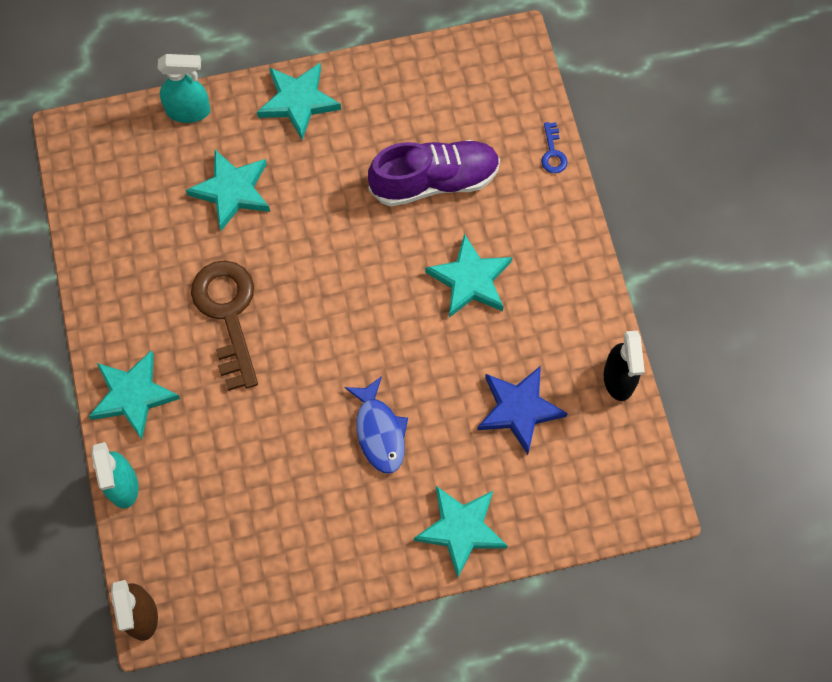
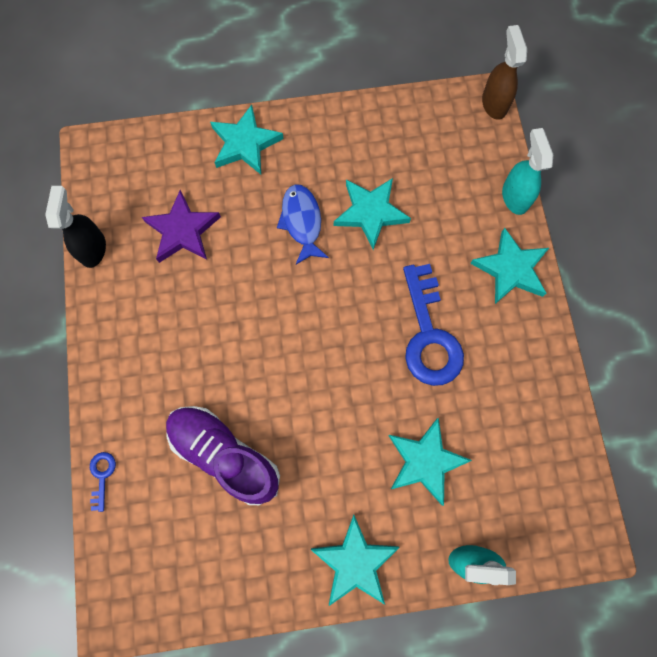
camera: 175 degrees left, 5 degrees up
(228, 314) = (429, 335): brown key -> blue key
(434, 181) = (224, 454): purple shoe -> purple shoe turned 45 degrees clockwise
(470, 280) = (205, 349): turquoise star -> turquoise star (370, 213)
(519, 409) = (183, 230): blue star -> purple star

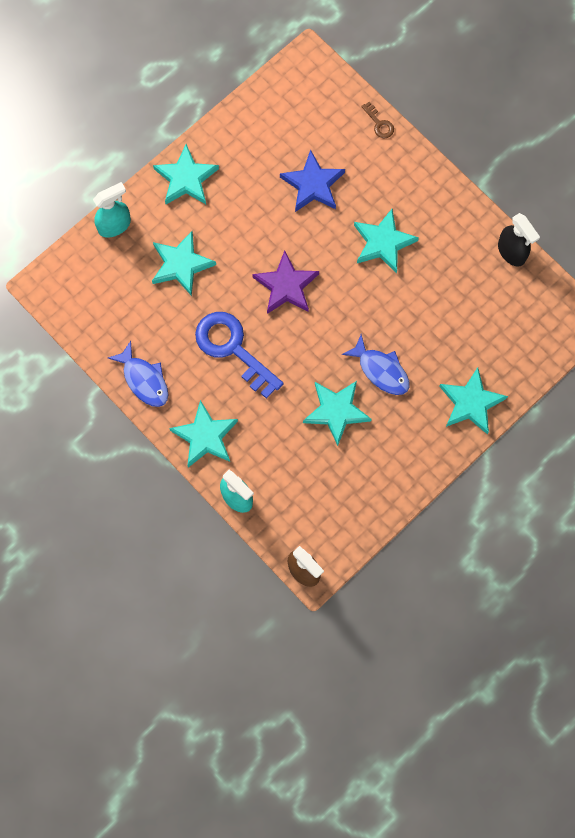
camera: 145 degrees right, 0 degrees up
(102, 476) = (379, 123): blue key -> brown key
(183, 230) = (460, 306): purple star -> purple star (286, 286)
(203, 341) = (383, 243): none -> turquoise star
(224, 454) = (313, 185): purple shoe -> blue star
(539, 363) = (144, 380): none -> blue fish

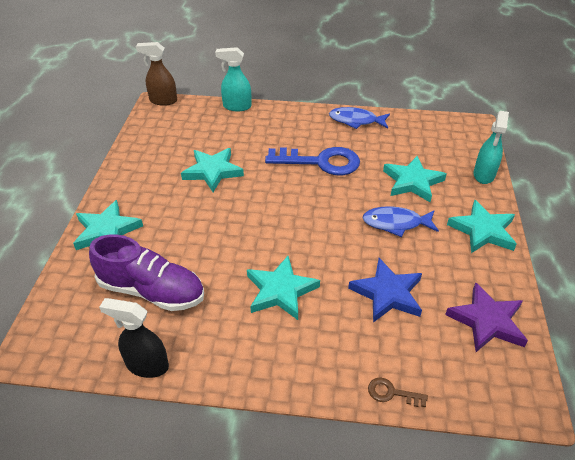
camera: 140 degrees right, 30 degrees down
(205, 436) = (287, 118): turquoise star -> none
(286, 286) = (326, 214): purple star -> purple star (487, 321)
(381, 370) = (200, 209): blue fish -> blue fish (396, 223)
(472, 311) = (152, 291): none -> purple shoe

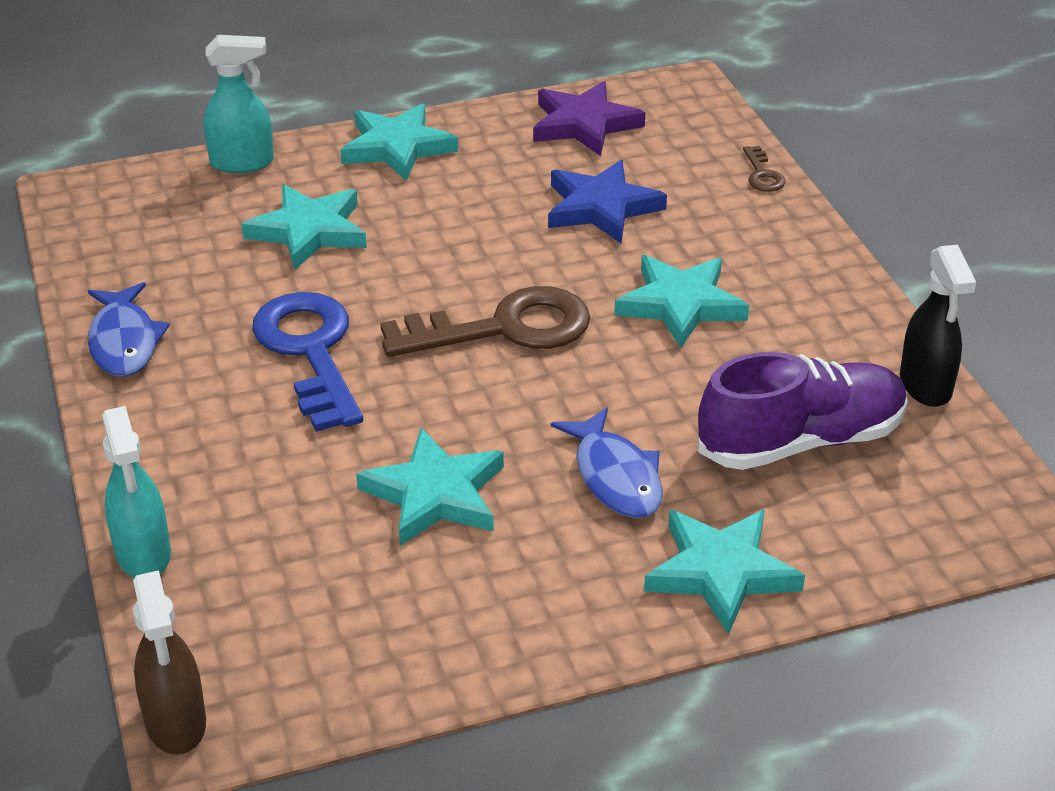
camera: 115 degrees left, 5 degrees down
(152, 291) = (801, 441): purple shoe -> purple shoe turned 75 degrees clockwise
(301, 220) = (504, 328): none -> brown key
(396, 223) = (438, 228): blue fish -> blue fish (615, 477)

